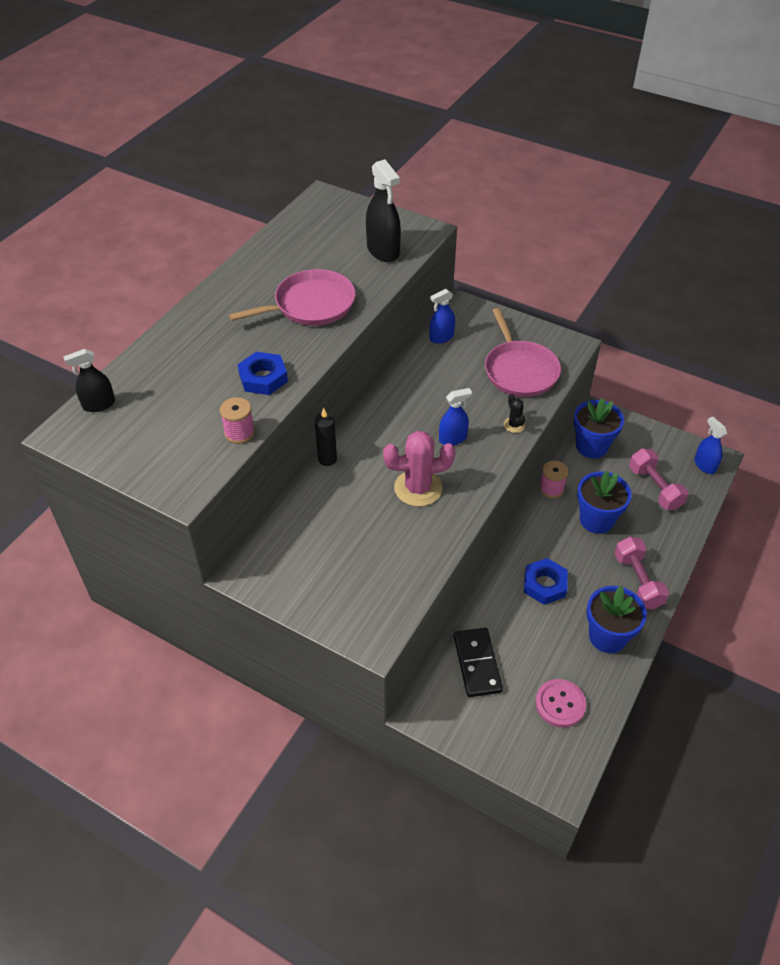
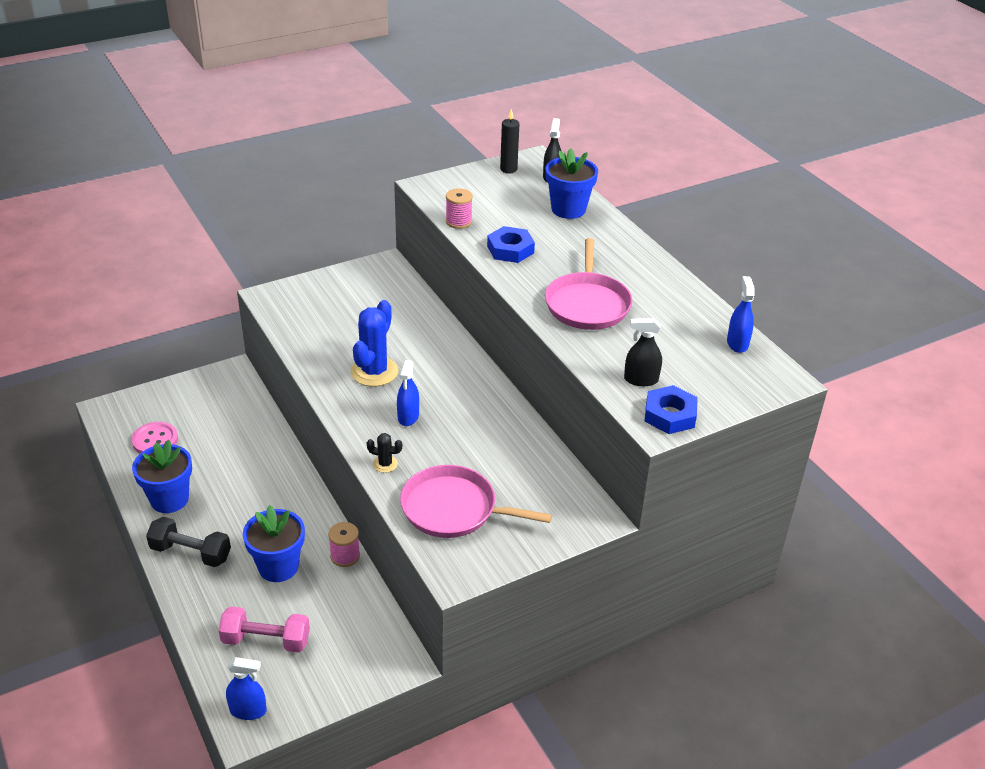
camera: 120 degrees right, 10 degrees down
(327, 459) = (456, 338): black candle -> black candle (508, 169)
(383, 251) = (641, 380): black spray bottle -> black spray bottle, size x0.62
(418, 488) = (374, 372): pink cactus -> blue cactus
(441, 337) = (555, 476): blue spray bottle -> blue spray bottle (737, 343)
(477, 664) = (234, 415): black domino -> none
(544, 584) = (254, 490): blue nut -> blue nut (670, 415)
(591, 446) = (366, 624): blue flower pot -> blue flower pot (568, 209)
(637, 581) = (191, 553): pink dumbbell -> black dumbbell

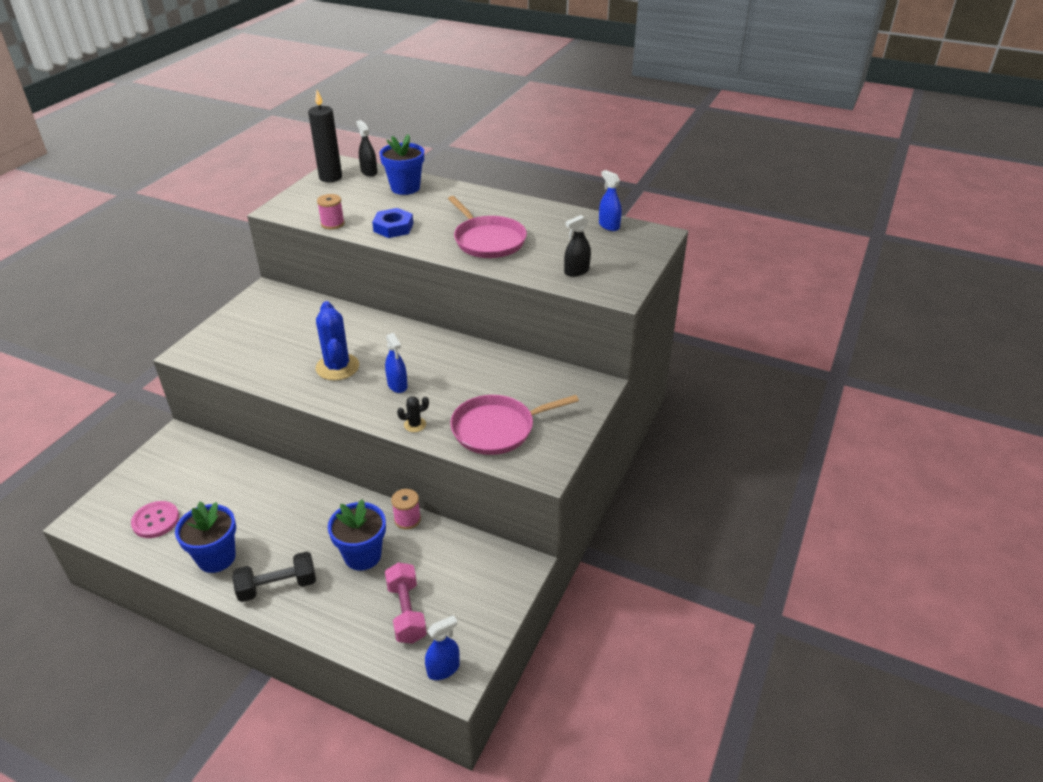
camera: 35 degrees left, 0 degrees up
(266, 640) = (406, 612): pink dumbbell -> pink dumbbell turned 75 degrees counterclockwise
(508, 169) = (330, 177): black candle -> black candle, size x1.55
(670, 415) = (618, 284): blue nut -> none

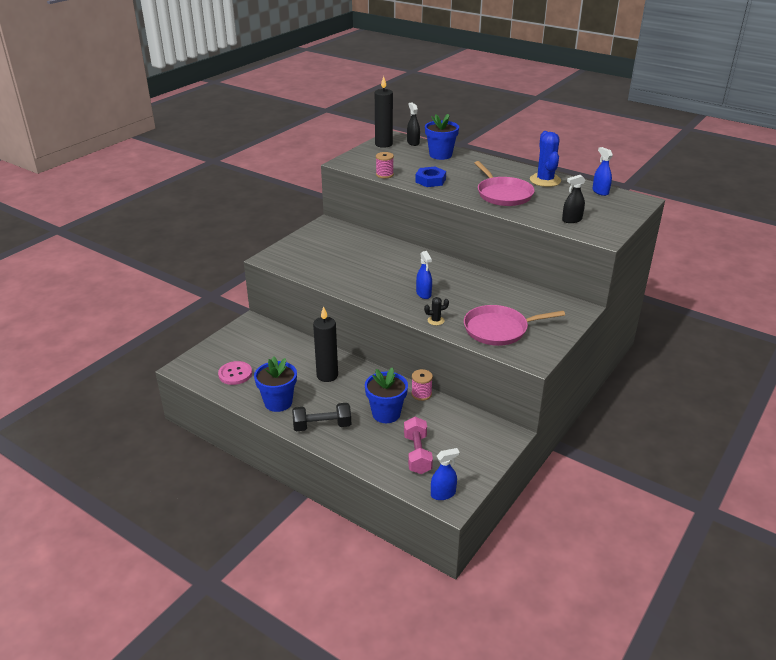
camera: 10 degrees right, 5 degrees down
(282, 507) = (327, 375): none -> black candle
(337, 367) = (379, 278): blue cactus -> blue cactus (545, 180)

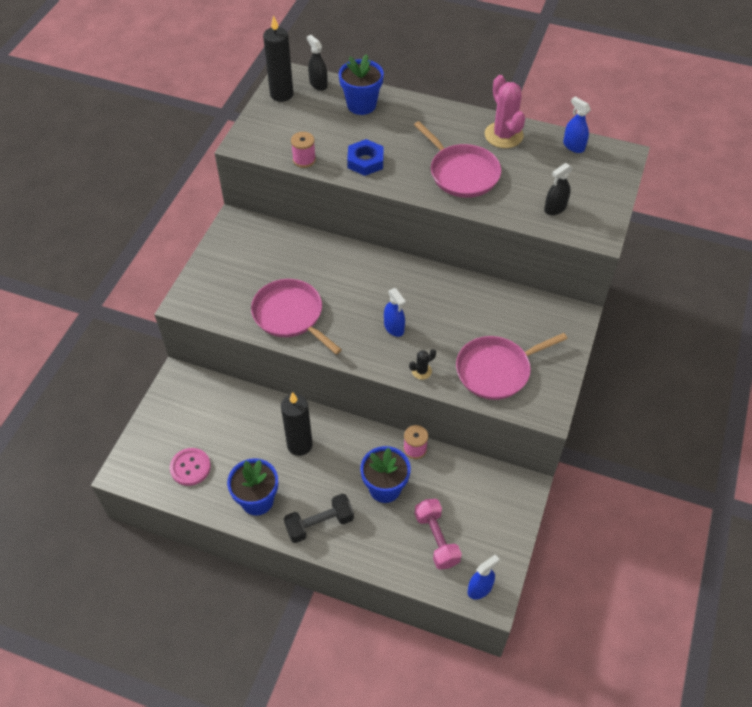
camera: 15 degrees left, 20 degrees up
(345, 276) = (290, 315): none -> pink pan
(545, 180) = (503, 135): blue cactus -> pink cactus

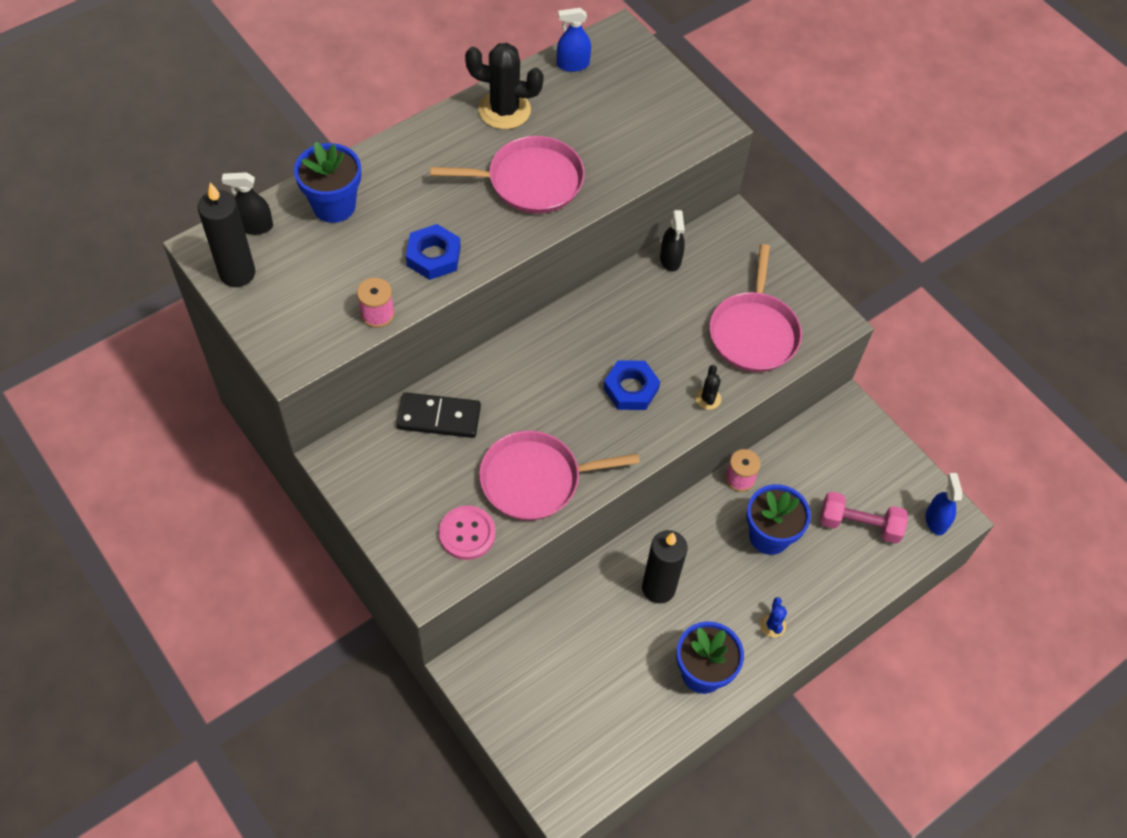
camera: 60 degrees left, 5 degrees up
(190, 467) = (610, 722): pink button -> pink button (467, 533)
(297, 249) = (439, 417): none -> black domino
(319, 524) = (772, 625): black dumbbell -> blue cactus
(394, 328) = (631, 389): blue spray bottle -> blue nut
(503, 135) = (504, 110): pink cactus -> black cactus
(555, 208) = (648, 136): black spray bottle -> black spray bottle (670, 259)

